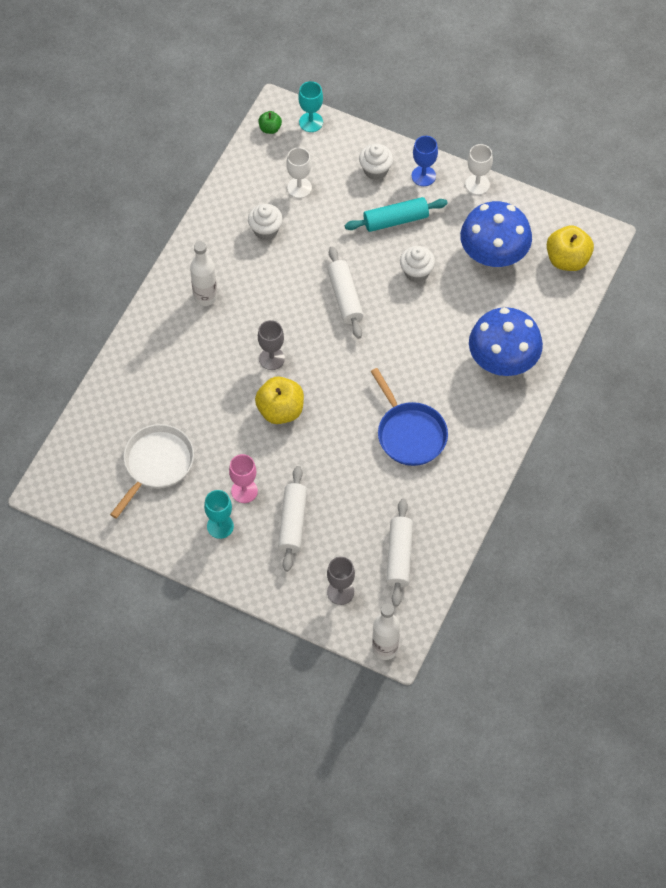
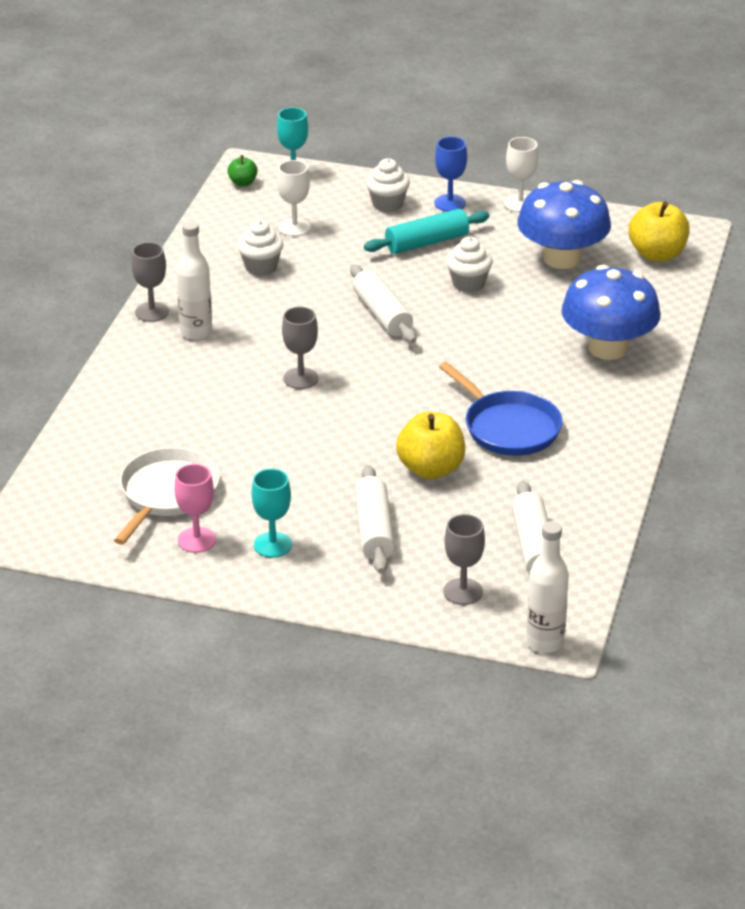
camera: 10 degrees left, 25 degrees down
(177, 269) = (152, 312): none -> grey goblet
(244, 491) = (297, 506): pink goblet -> pink goblet (197, 540)
(280, 410) = (326, 424): yellow apple -> yellow apple (431, 469)

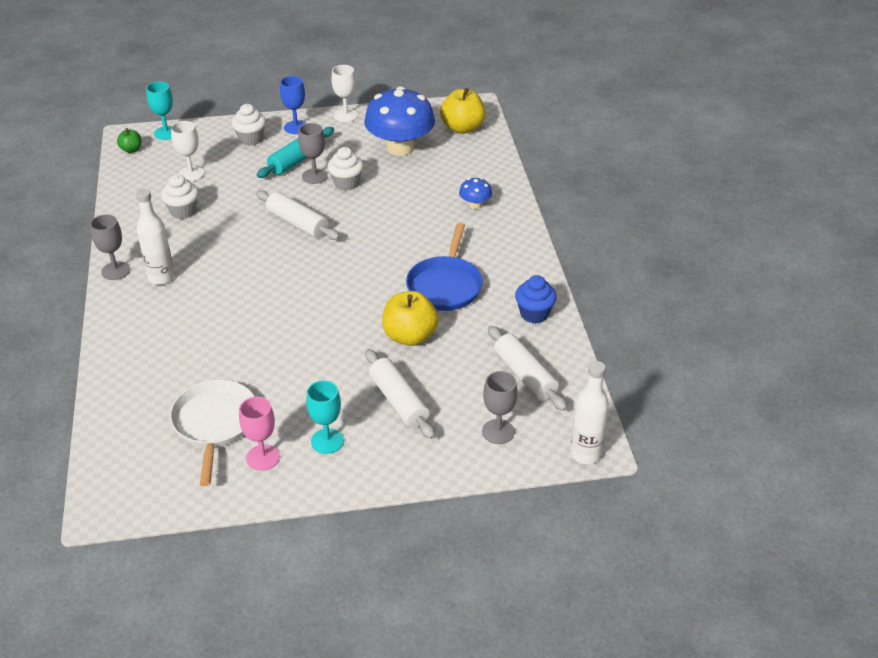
camera: 25 degrees left, 5 degrees up
(301, 378) = (266, 292): grey goblet -> grey goblet (314, 176)
(508, 427) = (445, 285): blue pan -> blue pan turned 75 degrees clockwise
(592, 486) = (534, 314): none -> blue cupcake
(608, 348) = (475, 204): blue mushroom -> blue mushroom, size x0.44

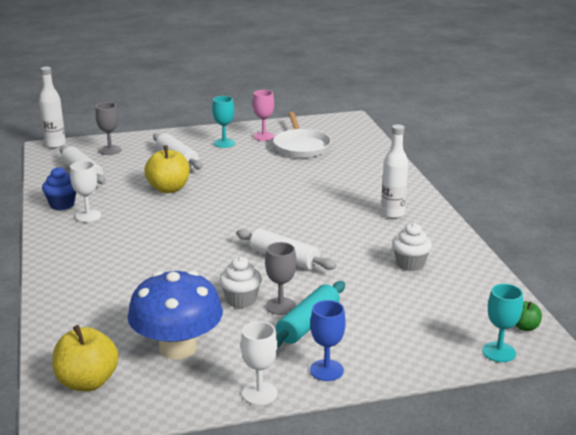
camera: 175 degrees right, 15 degrees down
(115, 271) = (437, 216): grey goblet -> none
(191, 174) = (428, 302): white goblet -> white goblet (88, 216)
(251, 139) = (380, 349): white cupcake -> none
(445, 285) = (136, 219): blue pan -> none
(475, 204) = (93, 285): blue mushroom -> none

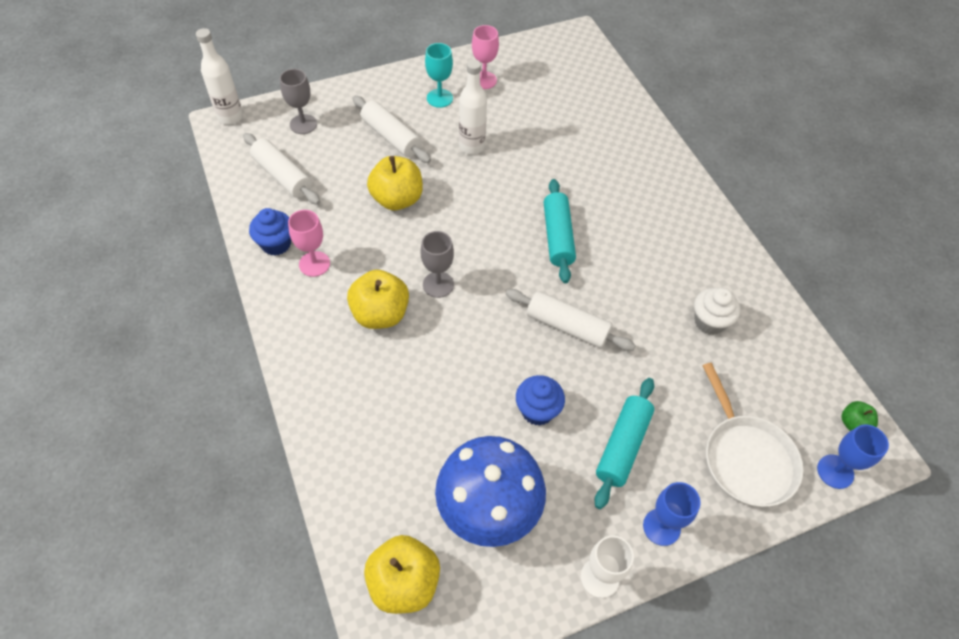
camera: 10 degrees left, 30 degrees up
(88, 216) = (314, 264): white goblet -> pink goblet
(130, 243) = (380, 314): none -> yellow apple
(241, 300) = (537, 410): white cupcake -> blue cupcake
(280, 306) = (584, 416): grey goblet -> grey goblet (438, 284)
(294, 214) = (557, 237): none -> turquoise rolling pin
(301, 146) = (533, 98): white pan -> white pan (746, 458)
(392, 214) = (669, 226): white bottle -> white bottle (472, 146)
(499, 352) = (835, 471): turquoise goblet -> blue goblet

